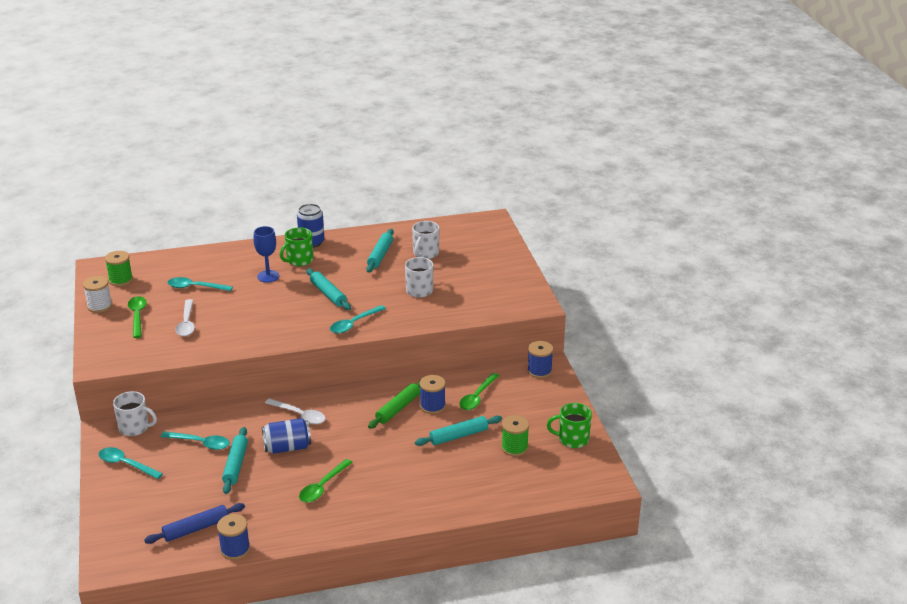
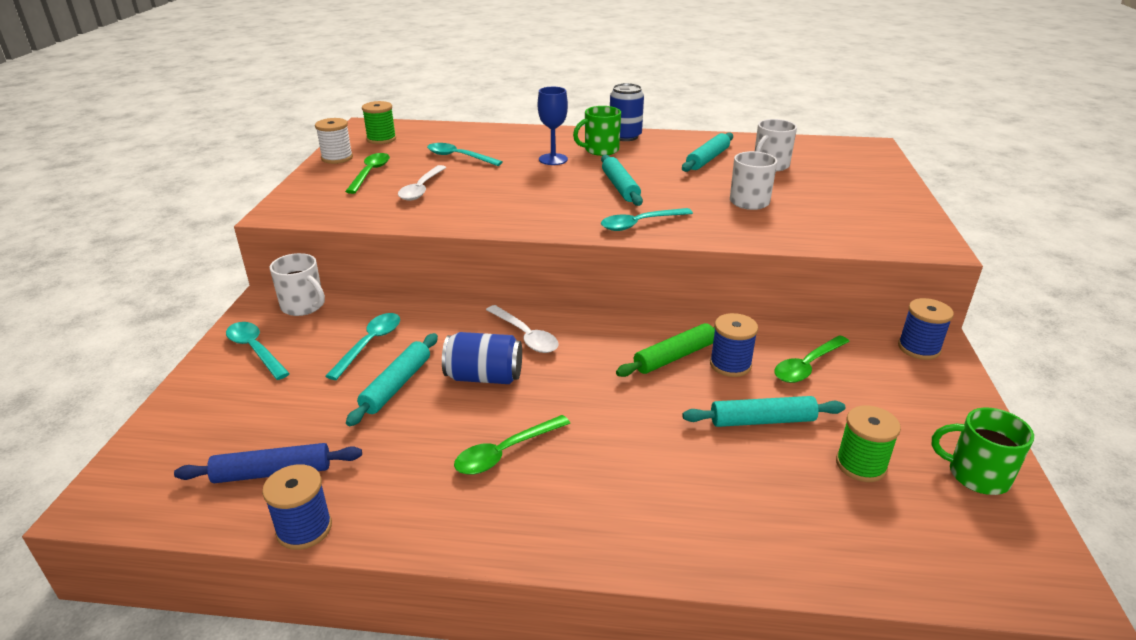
camera: 20 degrees right, 0 degrees up
(200, 443) = (370, 344): turquoise spoon -> turquoise spoon turned 105 degrees counterclockwise

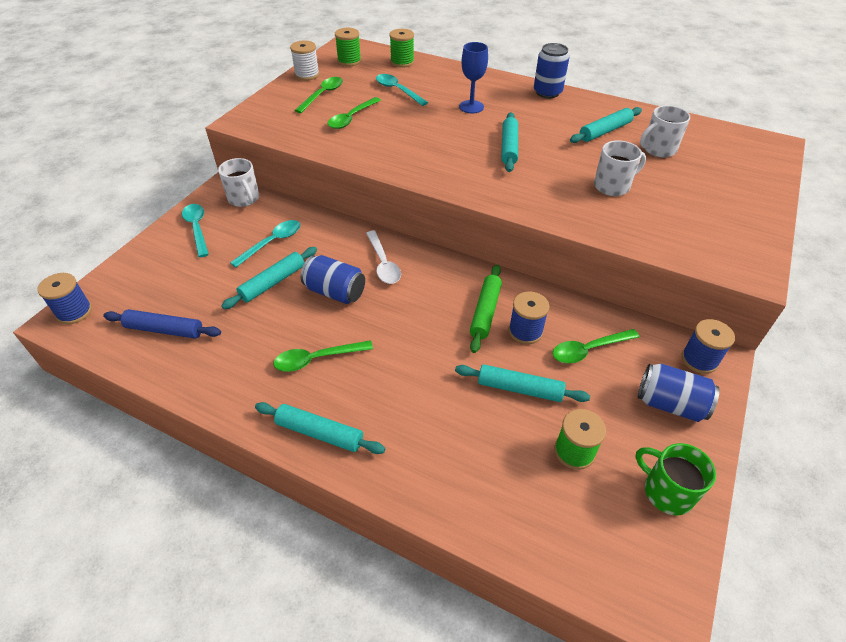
camera: 20 degrees right, 15 degrees up
(304, 529) = (164, 378): blue spool -> blue spool (74, 312)
(421, 189) = (351, 118): white spoon -> green spoon
(446, 132) = (402, 62): none -> green spool
(559, 531) = (319, 433): none -> turquoise rolling pin
(600, 150) = (517, 104): green mug -> none
(640, 224) = (501, 190): turquoise spoon -> none
(674, 356) = (485, 312): green rolling pin -> green rolling pin turned 60 degrees counterclockwise
(921, 394) = (670, 404): none -> blue can

